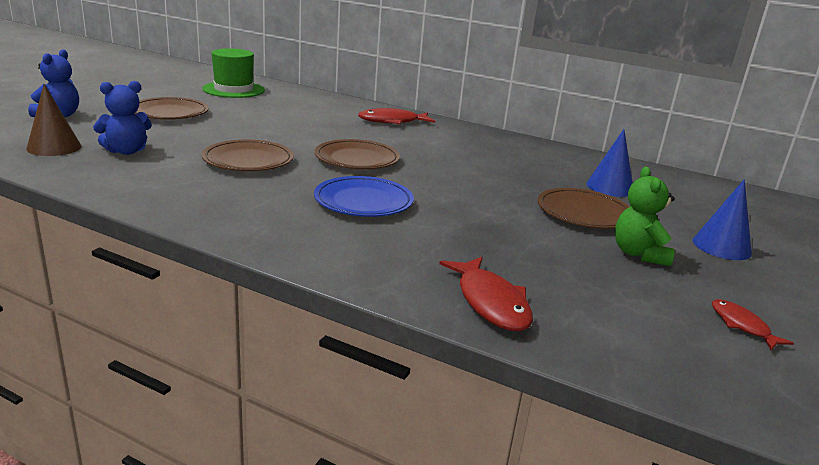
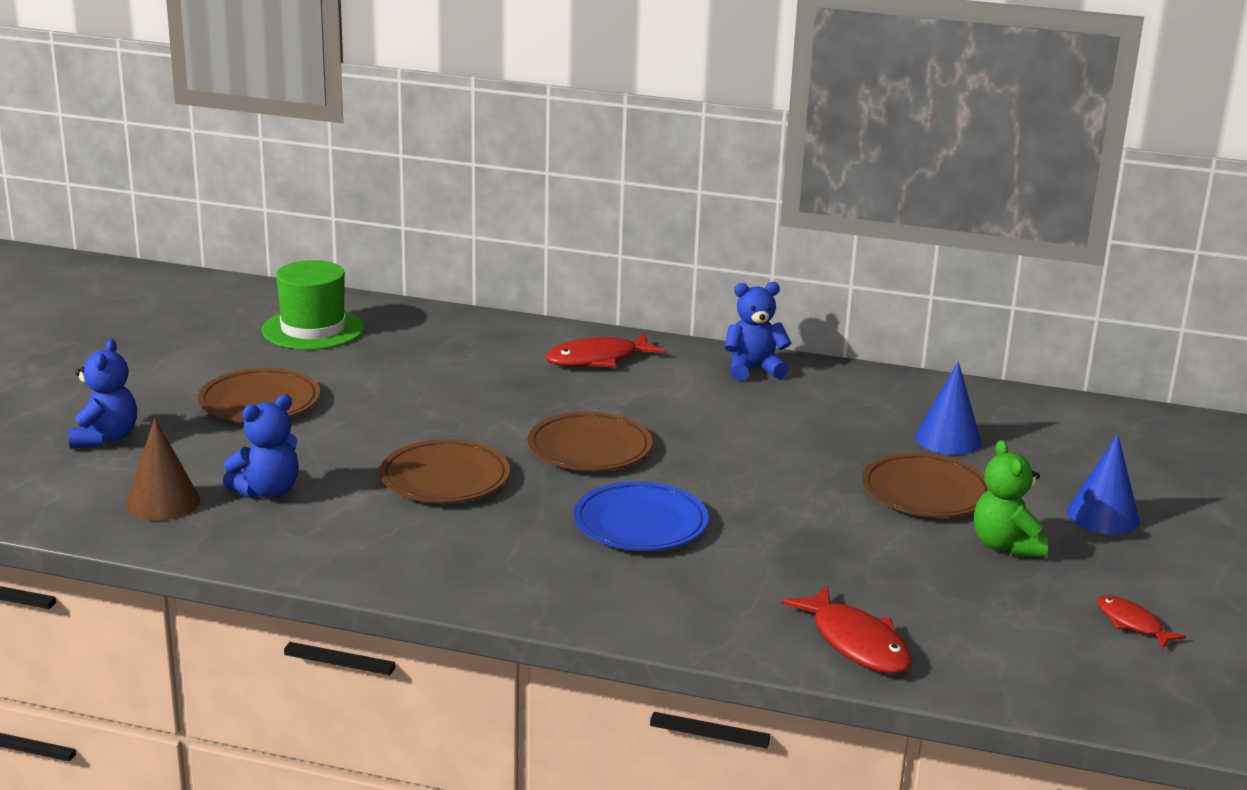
camera: 10 degrees left, 0 degrees up
(489, 138) = (753, 369): none -> blue teddy bear

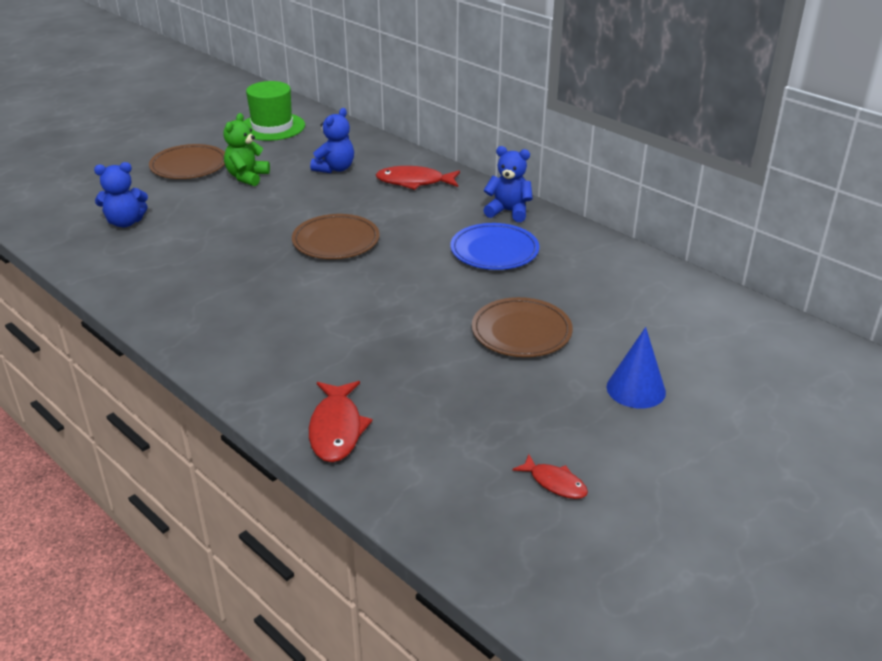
camera: 30 degrees right, 10 degrees up
(105, 438) = (87, 169): blue teddy bear -> blue teddy bear (335, 168)
(163, 502) = (67, 215): brown cone -> none
(445, 478) = (228, 239): brown plate -> none
(640, 523) = (304, 301): blue plate -> blue plate (494, 251)
(948, 439) = (587, 296): blue cone -> none
(1006, 546) = (531, 390): green teddy bear -> green teddy bear (247, 177)
(1132, 623) = (554, 483): red fish -> red fish turned 135 degrees clockwise

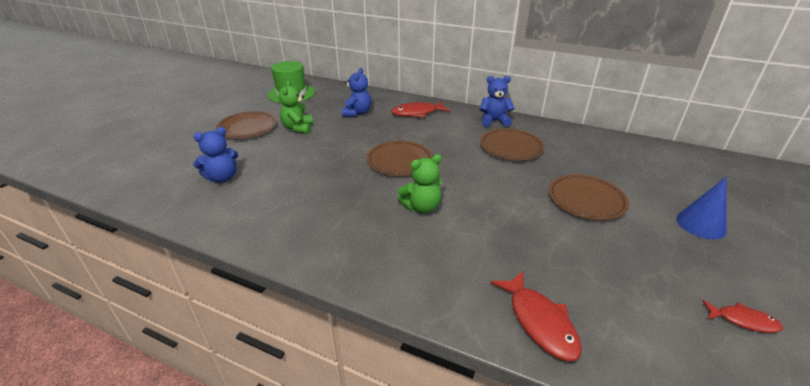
camera: 20 degrees left, 0 degrees up
(316, 298) = (422, 207): none -> green teddy bear
(494, 251) = (511, 147): blue plate -> brown plate

